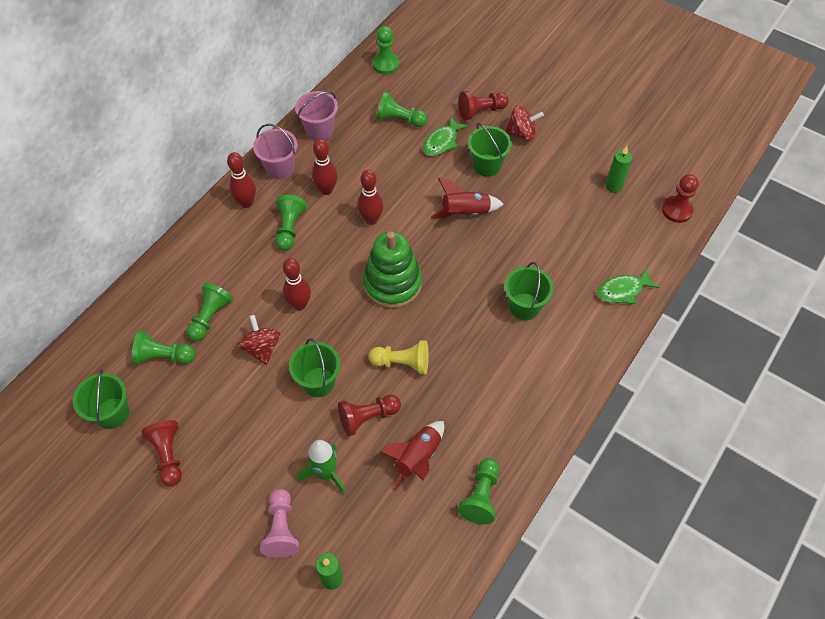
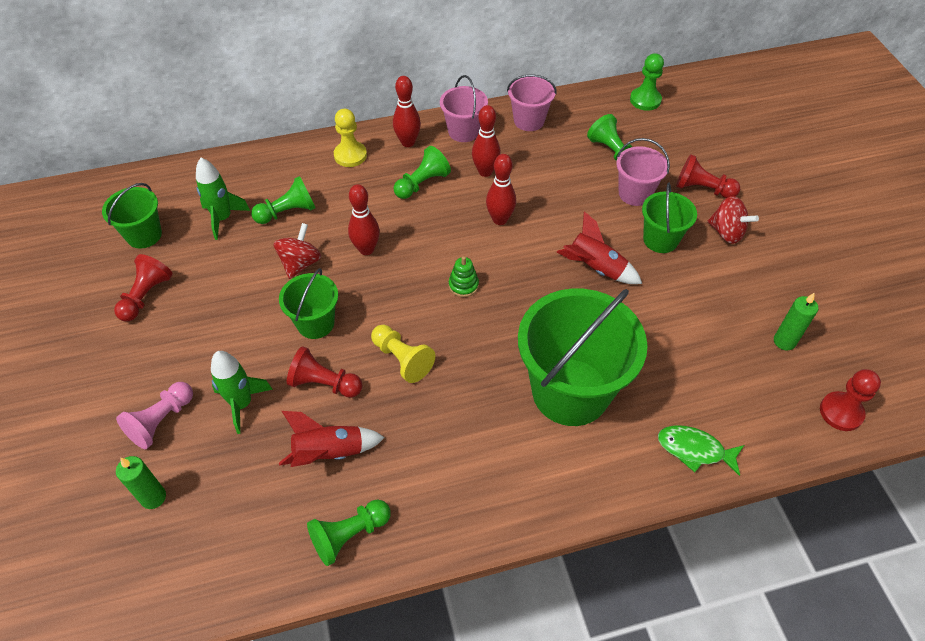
camera: 40 degrees right, 5 degrees down
(163, 356) = (223, 218): green pawn -> green rocket
(212, 241) = (350, 155): none -> yellow pawn
(392, 283) = (463, 285): green stacking toy -> green stacking toy, size x0.44
(442, 142) = (635, 193): green fish -> pink bucket
(524, 306) = (570, 391): green bucket -> green bucket, size x1.95

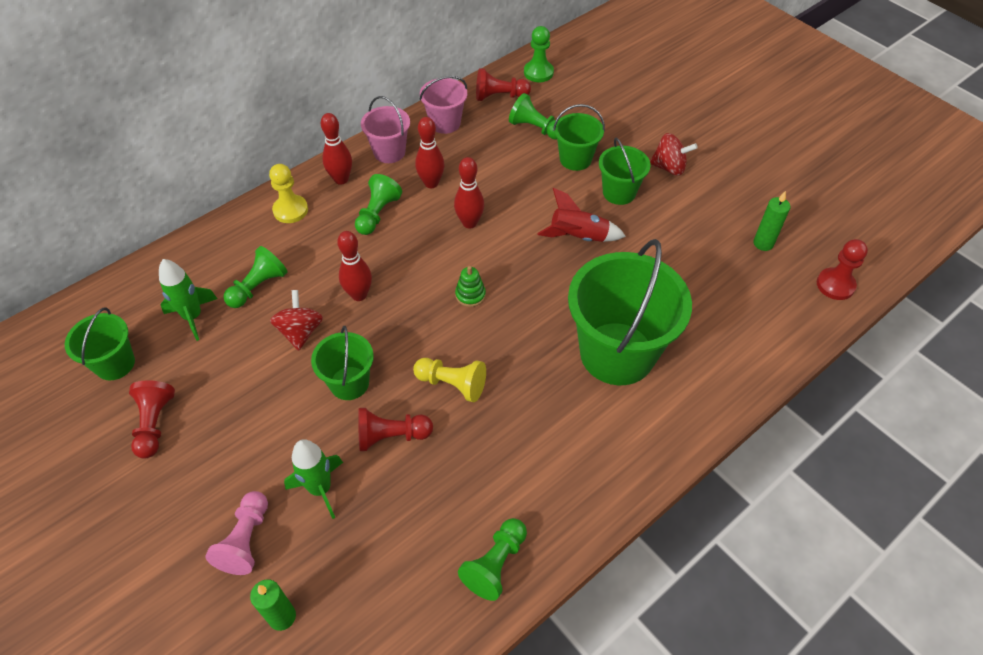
camera: 25 degrees left, 0 degrees up
(330, 453) = (433, 498): red rocket -> none
(635, 193) = (575, 159): pink bucket -> green bucket
(694, 450) = (743, 361): green fish -> none
(702, 189) = (629, 136): red pawn -> red pawn (499, 96)

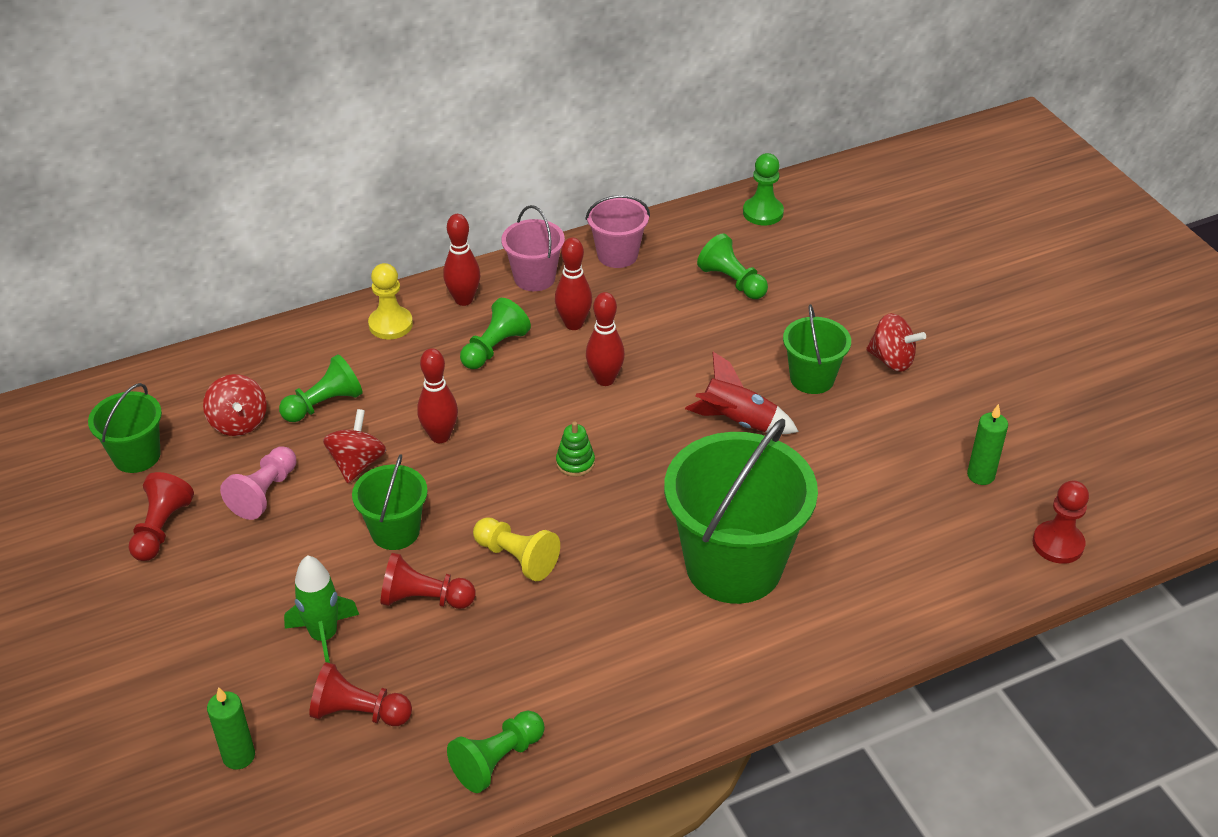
camera: 15 degrees right, 10 degrees down
(193, 317) = (239, 422): green rocket -> red spinning top
(246, 540) = (224, 670): pink pawn -> pink pawn (264, 493)
(499, 96) = (700, 234): red pawn -> red pawn (359, 712)
(575, 159) = (770, 328): green bucket -> none

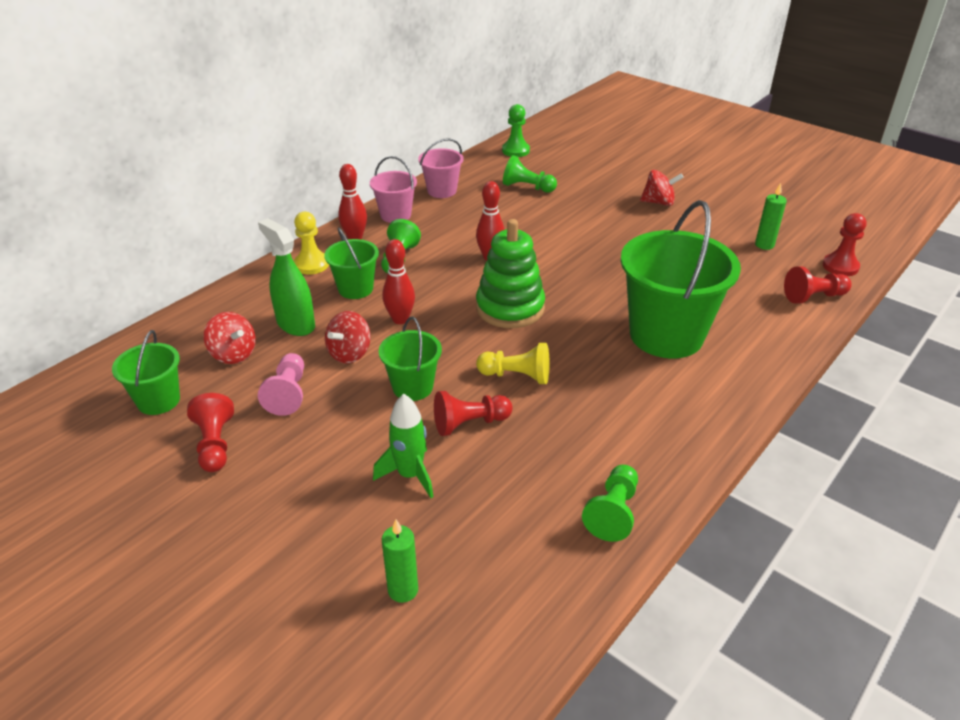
camera: 25 degrees left, 5 degrees down
(324, 404) = (295, 324): green pawn -> green spray bottle
(357, 464) = (350, 353): red spinning top -> red spinning top turned 135 degrees counterclockwise
(359, 712) = (479, 519): red pawn -> red pawn (813, 297)
(574, 324) = (443, 233): red bowling pin -> none
(575, 463) = (510, 308): green stacking toy -> green stacking toy, size x2.29
(738, 422) = (596, 257): red rocket -> none
(812, 378) = (621, 223): green bucket -> green bucket (355, 289)

